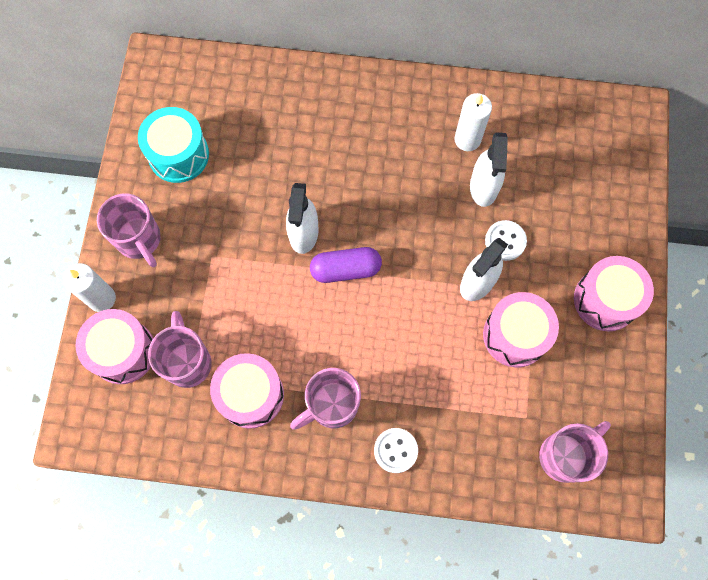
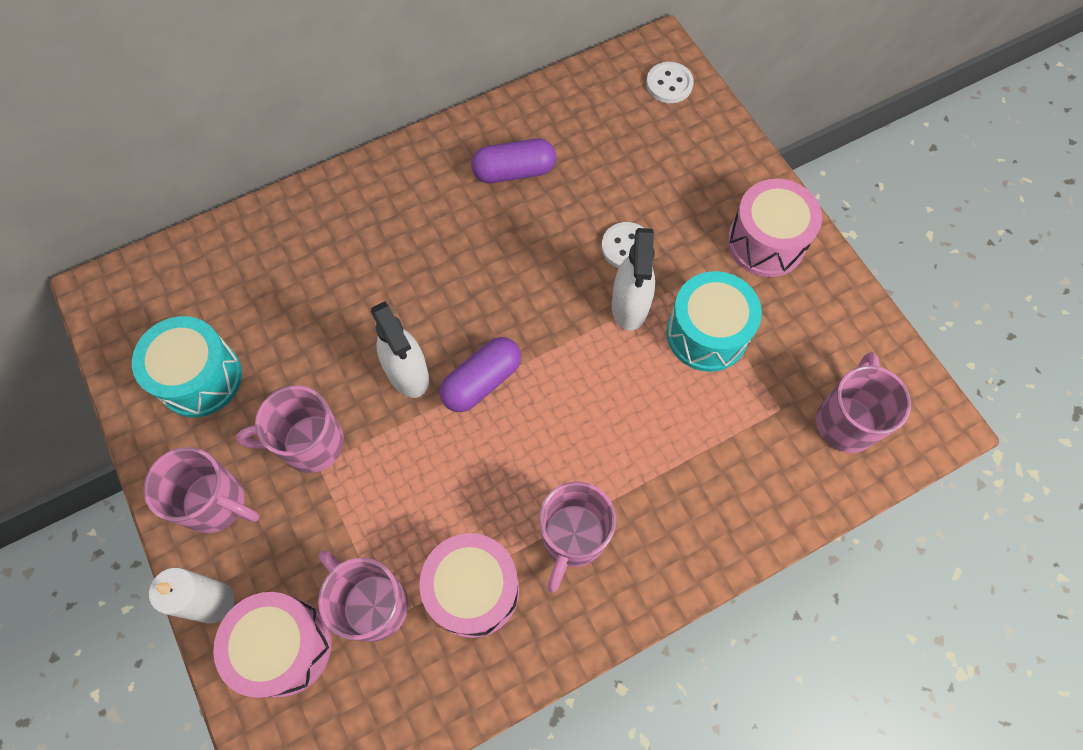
camera: 35 degrees left, 5 degrees down
(215, 239) = (310, 444): none -> pink mug
(395, 450) = (676, 538): white button -> white button (669, 84)
(467, 139) = (514, 171): white candle -> purple capsule
(483, 187) = (565, 208): white spray bottle -> none
(515, 335) = (707, 334): pink drum -> turquoise drum

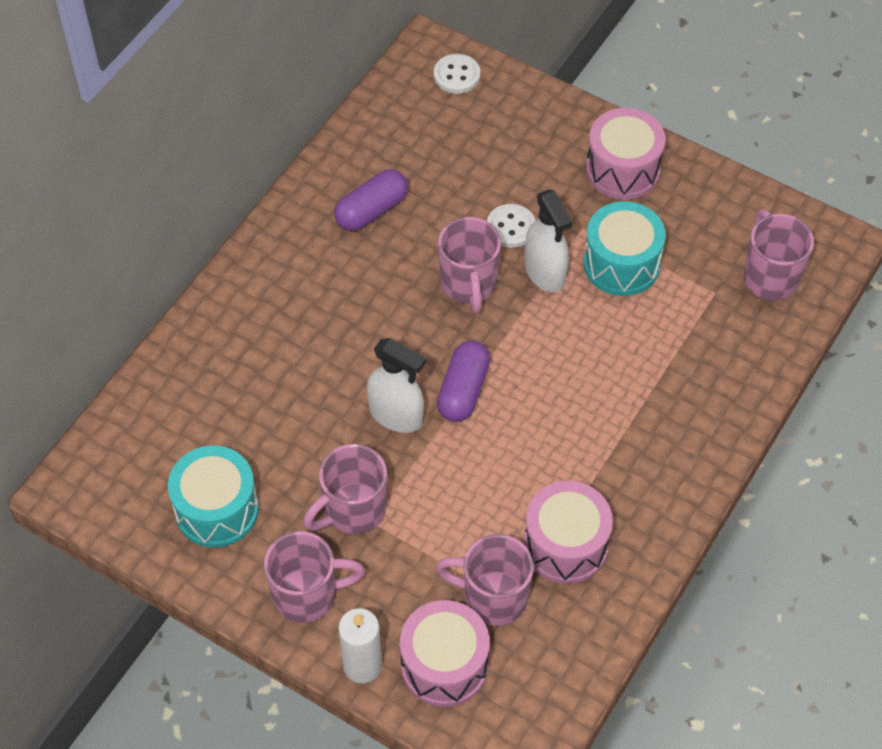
camera: 30 degrees left, 10 degrees down
(573, 538) = (617, 468): pink mug -> pink mug (469, 285)

